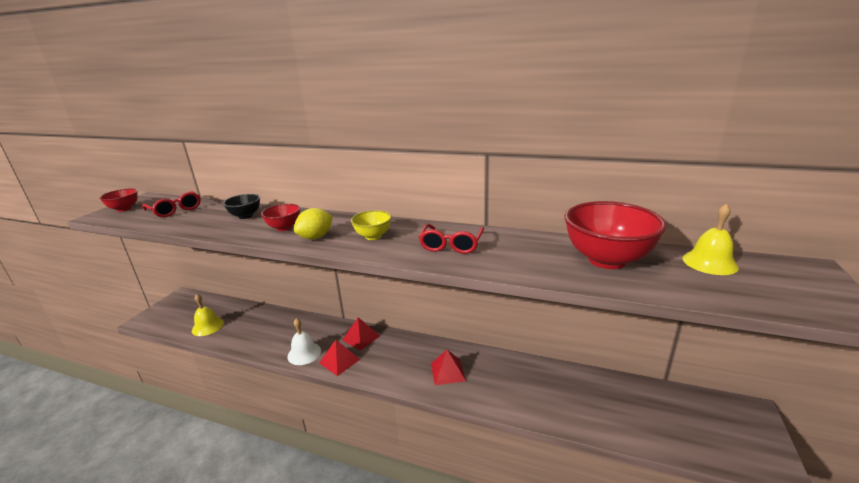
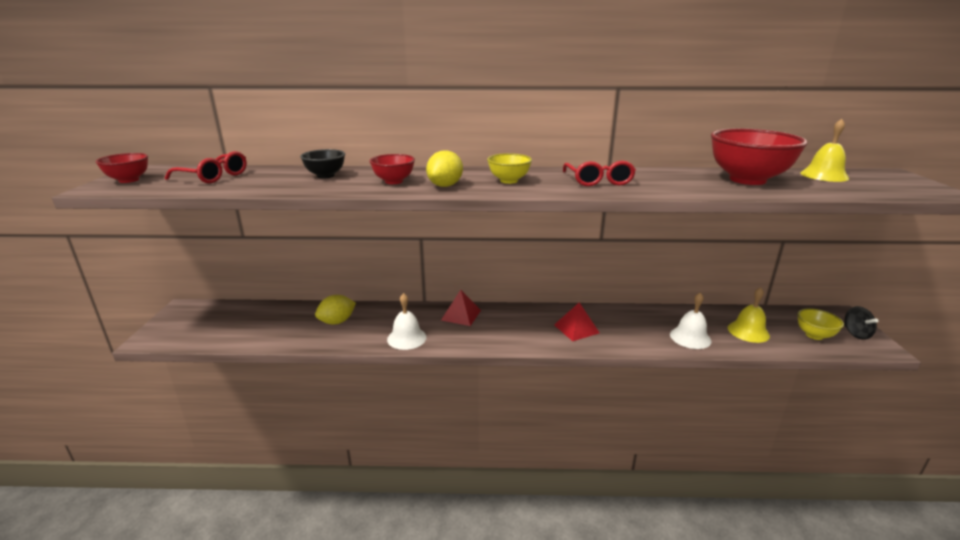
camera: 20 degrees left, 0 degrees up
(208, 326) = (254, 332): yellow bell -> yellow bell (748, 331)
(267, 327) = (337, 322): none -> yellow lemon
(339, 361) = (454, 338): red pyramid -> none
(551, 405) = (690, 337): none -> white bell
(697, 433) = (814, 335): none -> yellow bowl
(754, 442) = (856, 334): none -> black spinning top

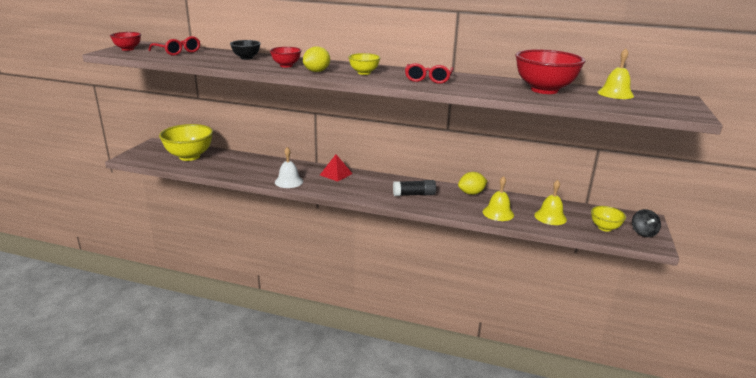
camera: 15 degrees right, 0 degrees up
(244, 321) = (189, 156): none -> yellow bowl
(337, 322) = (248, 165): yellow lemon -> yellow lemon (471, 193)
(576, 328) = (414, 194): red pyramid -> black glue stick
(690, 337) = (498, 213): white bell -> yellow bell

